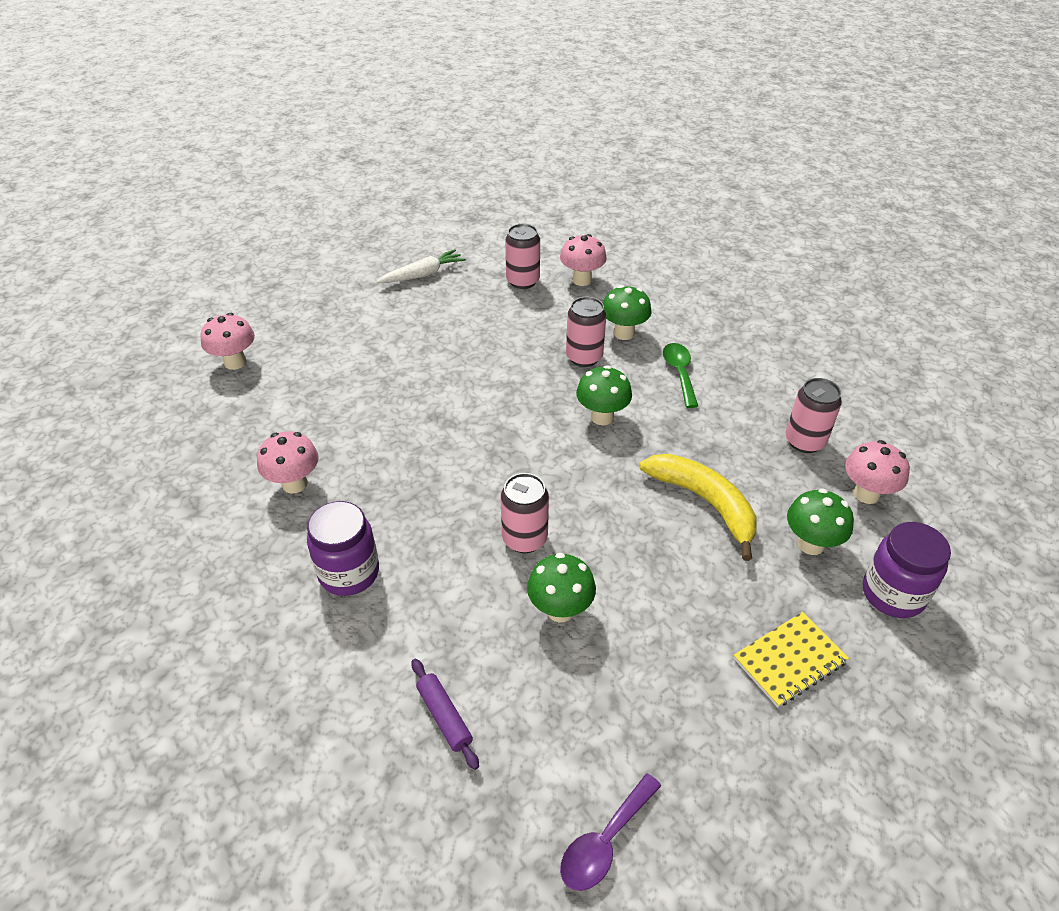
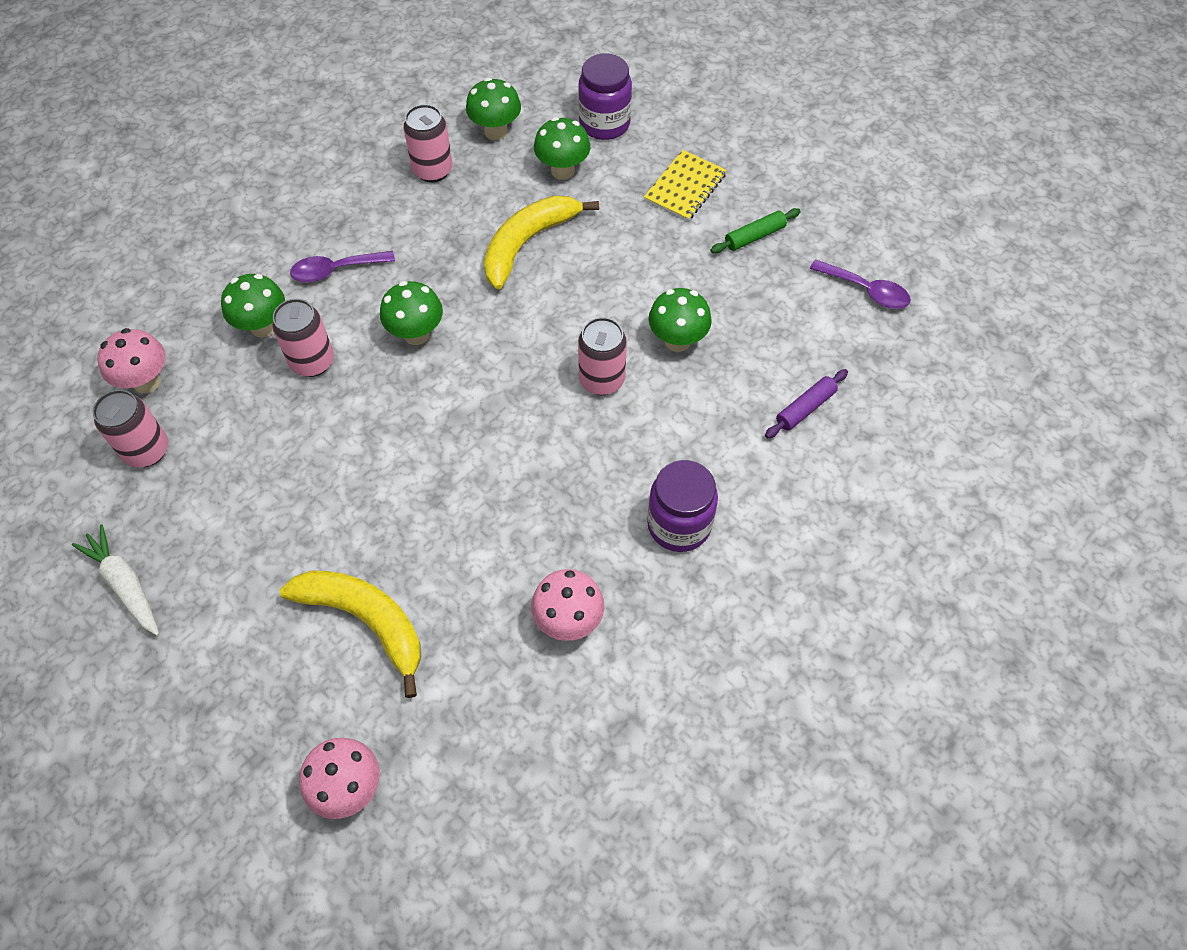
camera: 100 degrees left, 15 degrees up
(348, 375) = (366, 620): none -> yellow banana
(679, 373) = (335, 270): green spoon -> purple spoon
(706, 722) = (754, 236): none -> green rolling pin
(789, 660) = (685, 187): yellow notebook -> yellow notebook turned 75 degrees clockwise
(866, 494) = (496, 132): pink mushroom -> green mushroom

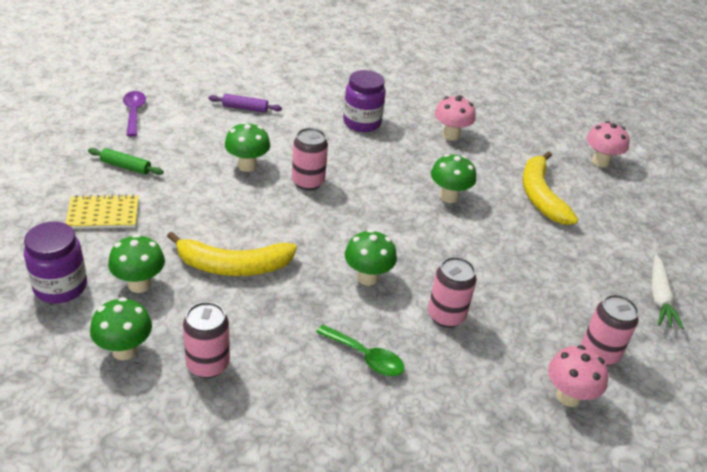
camera: 135 degrees left, 20 degrees down
(263, 327) = (454, 363): green mushroom -> green mushroom (449, 197)
(335, 270) = (366, 357): purple spoon -> green spoon

